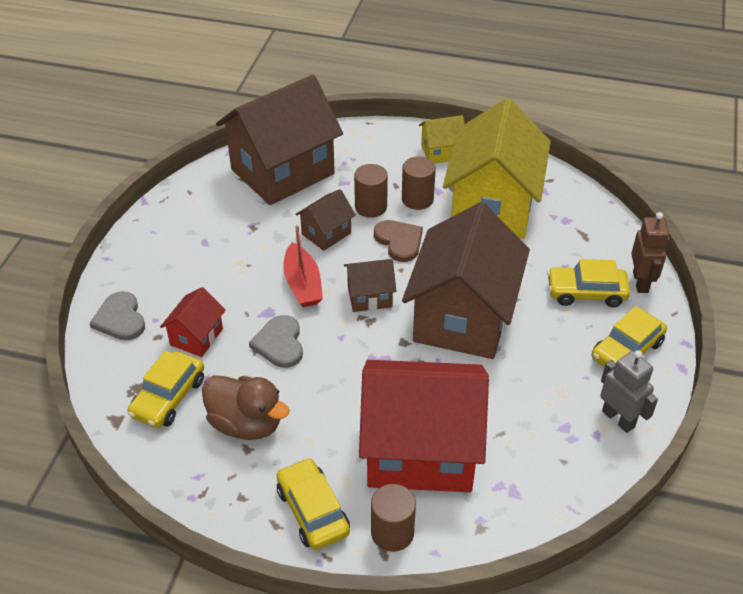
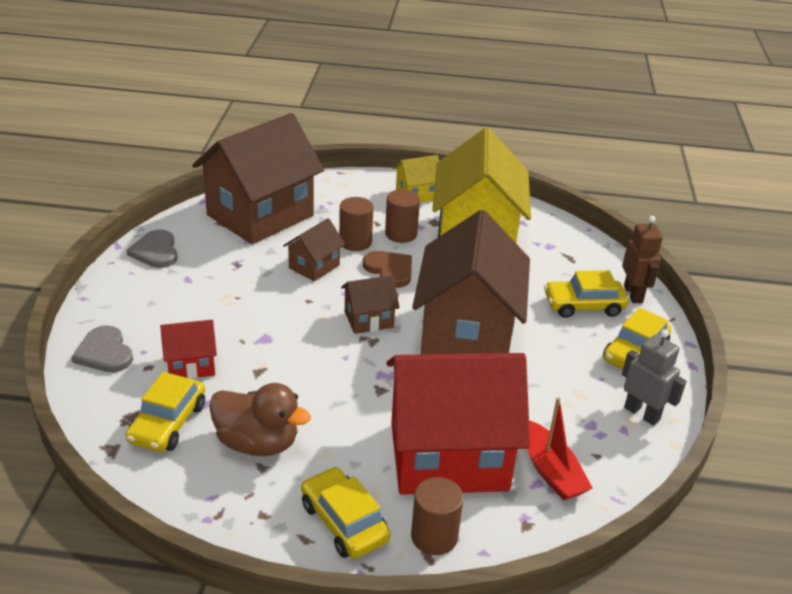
camera: 10 degrees left, 10 degrees down
(196, 337) = (191, 365): red house -> red house turned 60 degrees clockwise
(279, 343) = (282, 366): grey heart -> grey heart (155, 251)
(303, 284) = (297, 312): red boat -> red boat (551, 471)

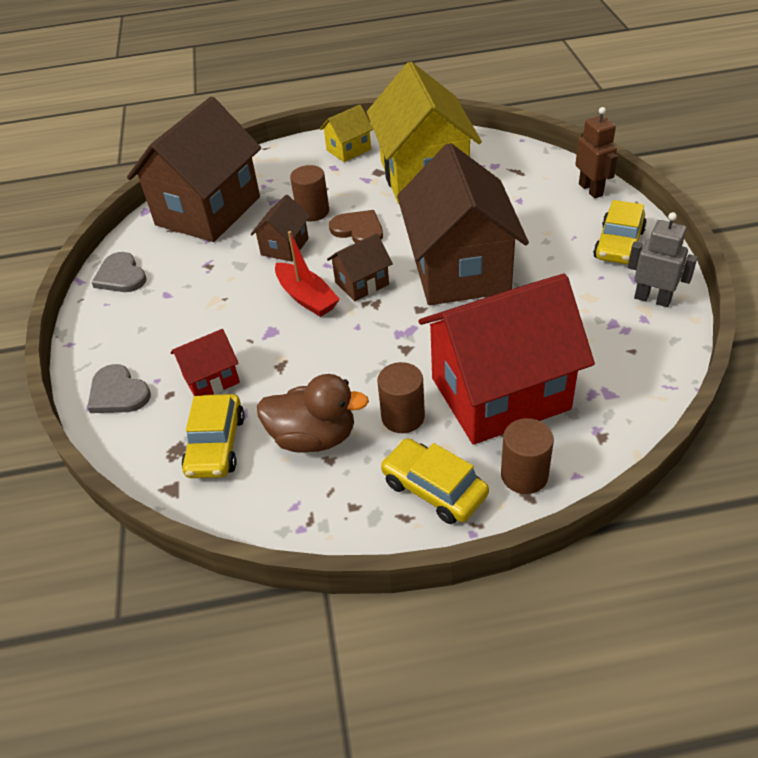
camera: 10 degrees left, 10 degrees up
(401, 234) = (352, 192): brown cylinder -> brown cylinder (403, 417)
(551, 471) = (599, 378): red boat -> red boat (307, 297)
(583, 306) = (552, 213): yellow car -> none

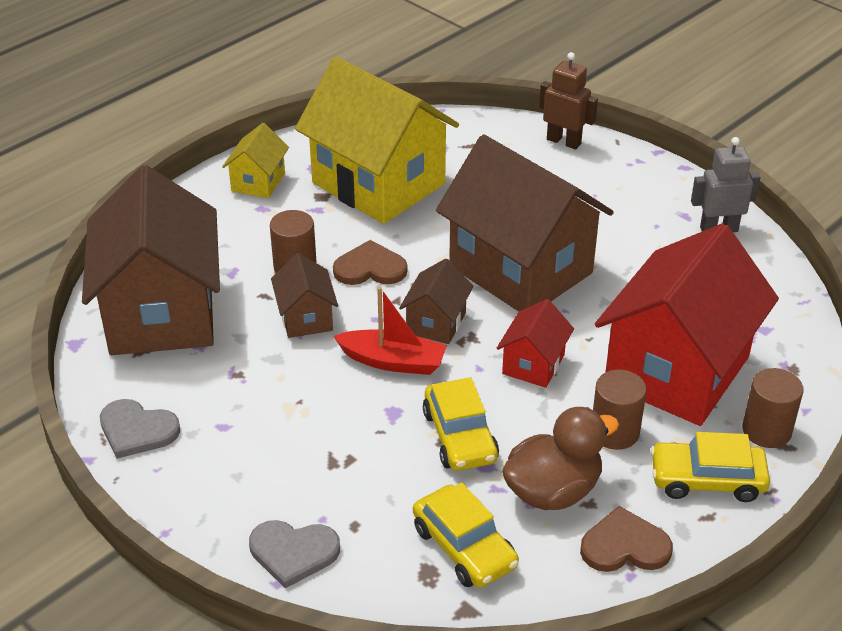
camera: 40 degrees left, 5 degrees down
(211, 379) = (384, 489): red house -> red house (533, 364)
(320, 504) = (624, 546): none -> brown heart
(618, 244) = (641, 188): yellow car -> yellow car (460, 436)

